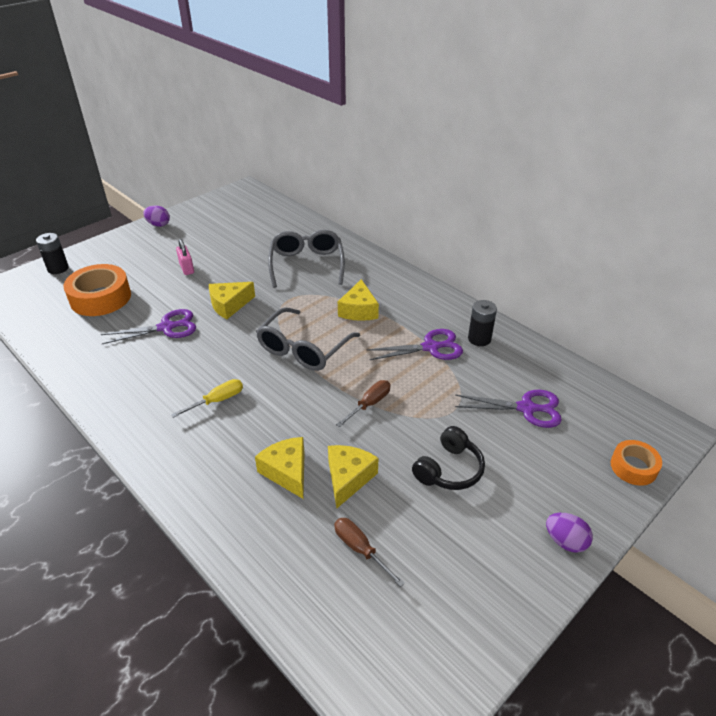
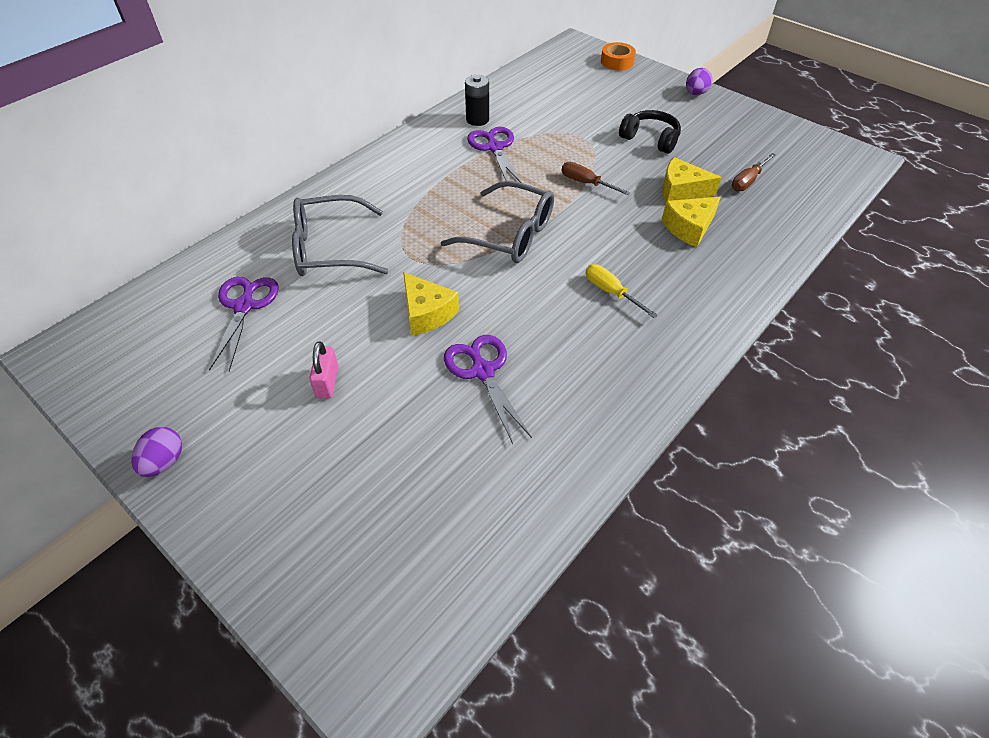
camera: 95 degrees left, 10 degrees up
(58, 268) = (309, 595): black battery -> none
(100, 298) = (410, 482): orange tape -> none
(186, 268) = (327, 382): pink padlock -> pink padlock turned 60 degrees counterclockwise
(359, 310) = (433, 197): yellow cheese -> none
(527, 408) = (568, 100): purple scissors -> purple scissors (244, 306)

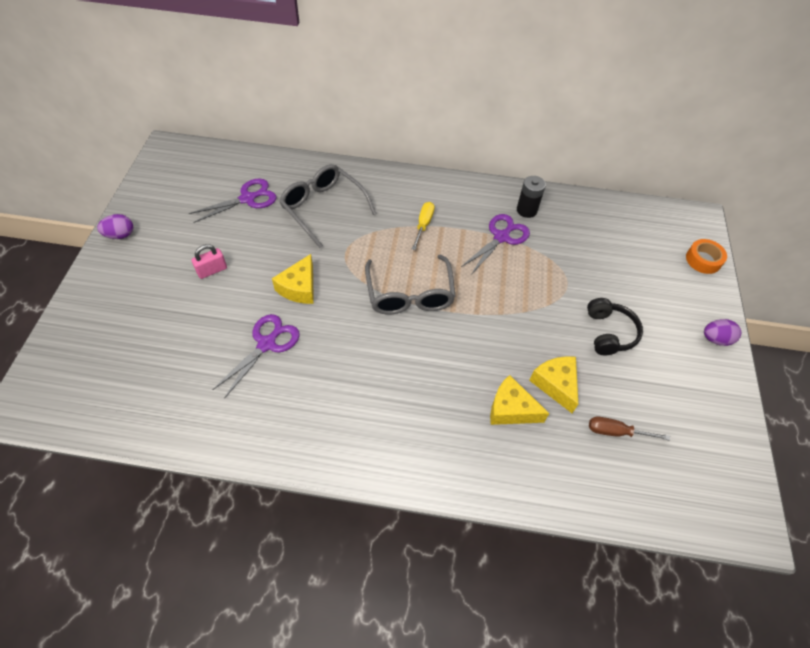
camera: 55 degrees right, 5 degrees up
(586, 183) = (508, 314): brown screwdriver -> none
(611, 292) = (393, 385): yellow screwdriver -> yellow screwdriver (423, 225)

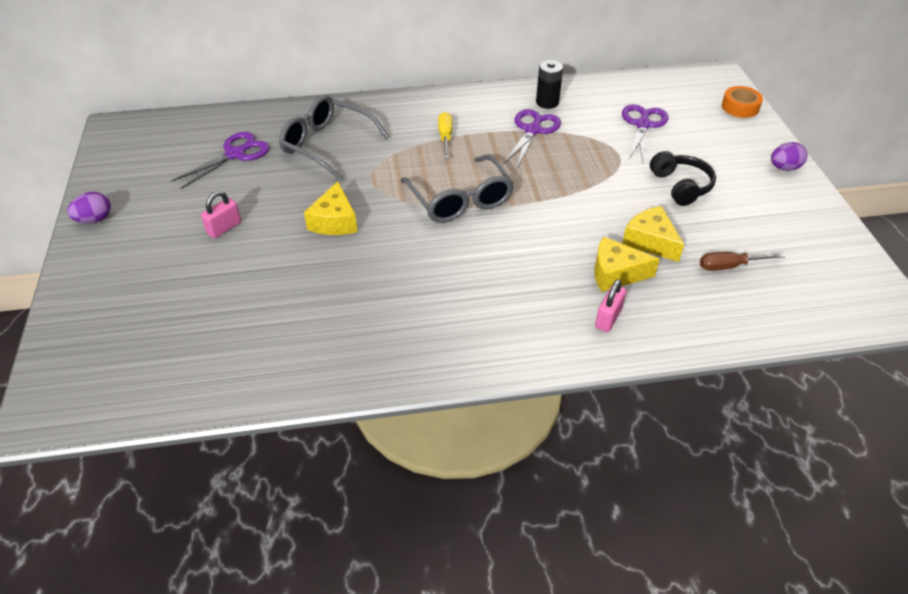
camera: 15 degrees left, 10 degrees down
(267, 344) = (321, 280): purple scissors -> purple scissors (643, 125)
(485, 453) = (608, 318): none -> pink padlock

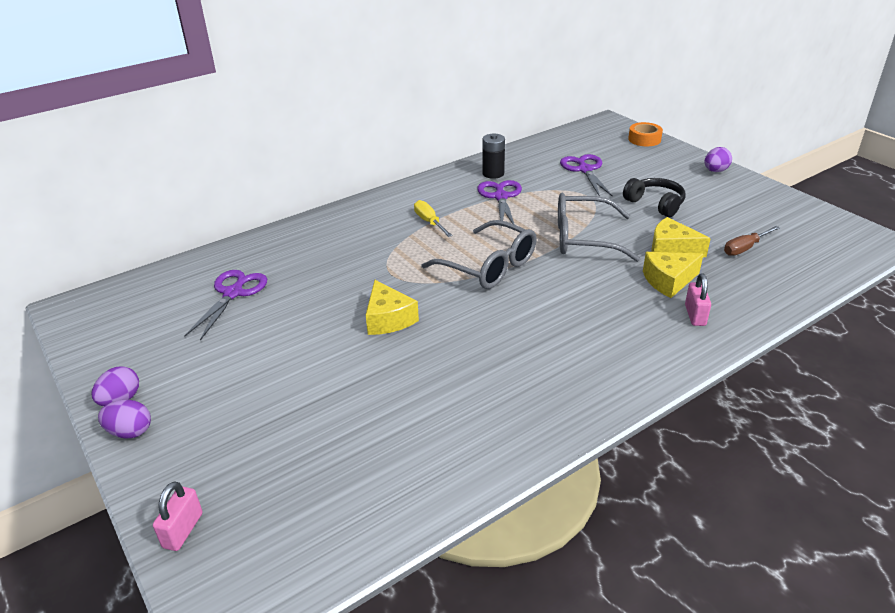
camera: 25 degrees left, 10 degrees down
(83, 248) = (130, 432): none -> purple egg
(224, 228) = (279, 360): pink padlock -> pink padlock (183, 530)
(328, 145) = (323, 259): grey glasses -> grey glasses (584, 238)

